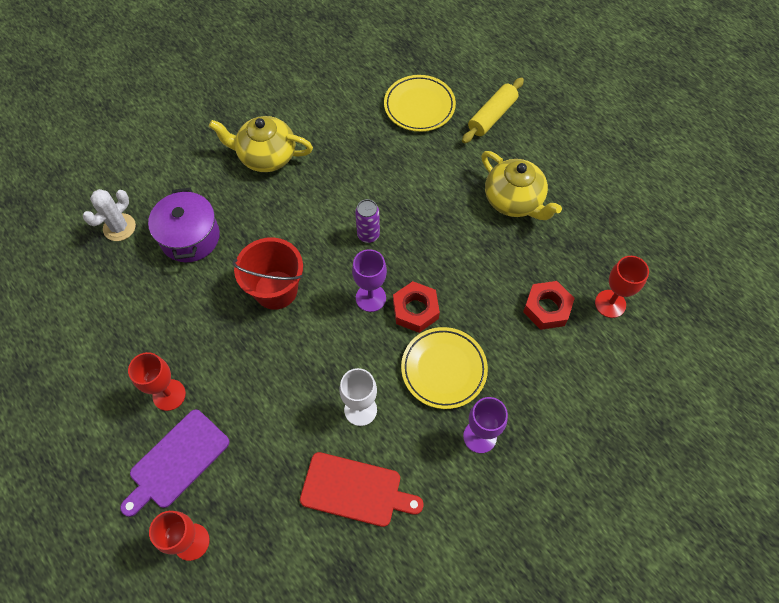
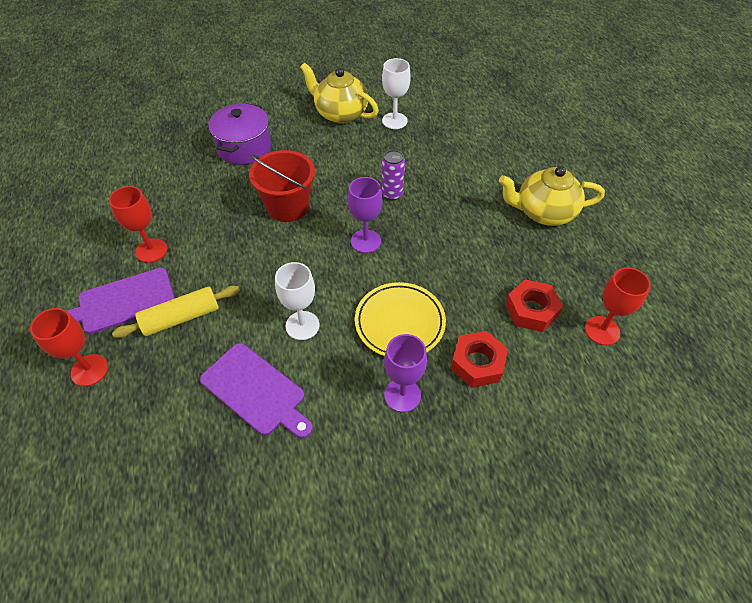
camera: 25 degrees right, 10 degrees down
(119, 227) = (196, 124): white cactus -> none
(326, 145) = (394, 121): none -> white goblet
(355, 490) = (256, 390): red cutting board -> purple cutting board
(415, 310) = (401, 265): red nut -> red nut (477, 363)
(419, 106) = (492, 118): yellow plate -> none
(492, 116) = (556, 143): yellow rolling pin -> yellow rolling pin (181, 318)
(514, 201) = (544, 212): yellow teapot -> yellow teapot turned 105 degrees clockwise

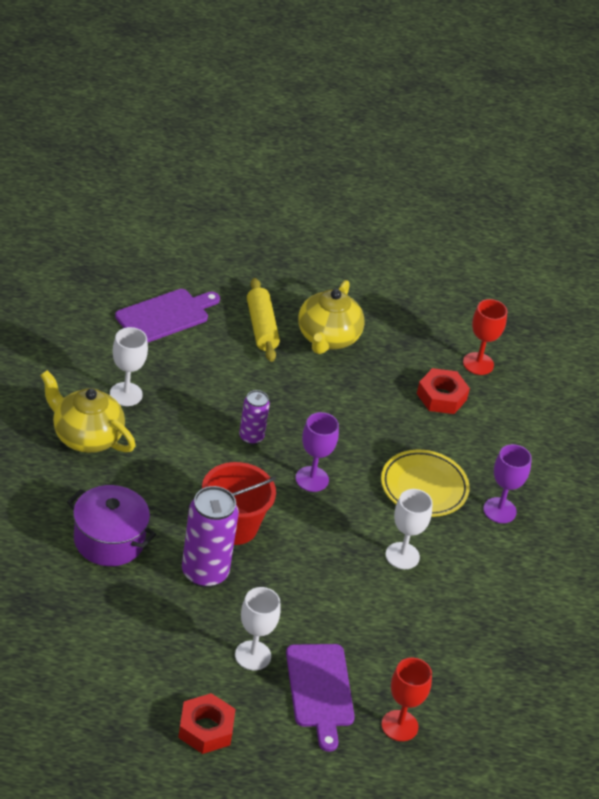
camera: 80 degrees left, 10 degrees down
(151, 250) = (253, 655): red goblet -> white goblet
(181, 318) = (359, 645): yellow rolling pin -> yellow rolling pin (261, 327)
(231, 203) = (205, 573): none -> purple can
(256, 390) = (464, 605): purple cutting board -> purple cutting board (165, 315)
(340, 113) = (86, 436): yellow teapot -> yellow teapot turned 75 degrees clockwise
(477, 363) = (484, 452): red nut -> red nut (206, 729)

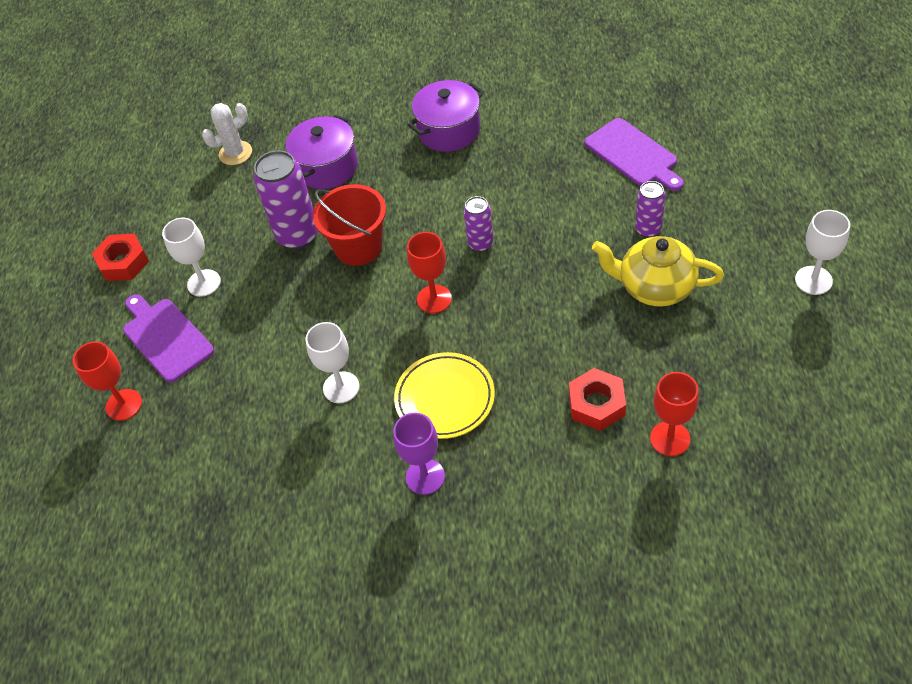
camera: 100 degrees right, 10 degrees up
(59, 620) = (235, 153): none -> white cactus
(86, 436) = (449, 130): yellow teapot -> purple pot
(126, 394) = (511, 146): white goblet -> white goblet (813, 280)
(261, 327) = (648, 229): yellow rolling pin -> purple can
(312, 479) = (434, 299): purple goblet -> red goblet
(320, 690) = (165, 337): purple cutting board -> purple cutting board turned 60 degrees clockwise

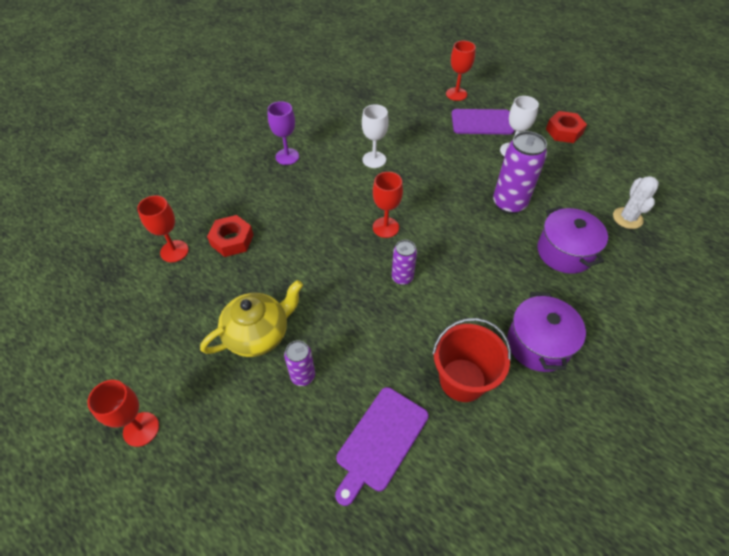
camera: 125 degrees right, 0 degrees up
(358, 247) = (467, 222): red bucket -> red bucket (462, 380)
(445, 398) = (317, 189): yellow plate -> none
(633, 154) = (380, 441): purple cutting board -> purple cutting board turned 60 degrees counterclockwise
(813, 280) = (141, 429): white goblet -> red goblet

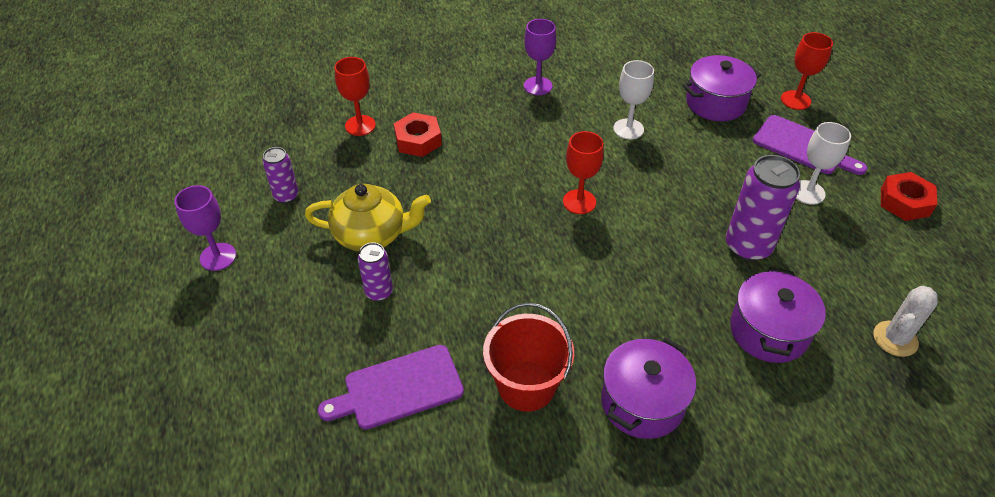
camera: 35 degrees right, 5 degrees down
(141, 429) = (218, 257): red goblet -> purple goblet
(402, 278) = (552, 258): purple can -> purple can (286, 196)
(412, 117) = (715, 103): none -> purple pot

